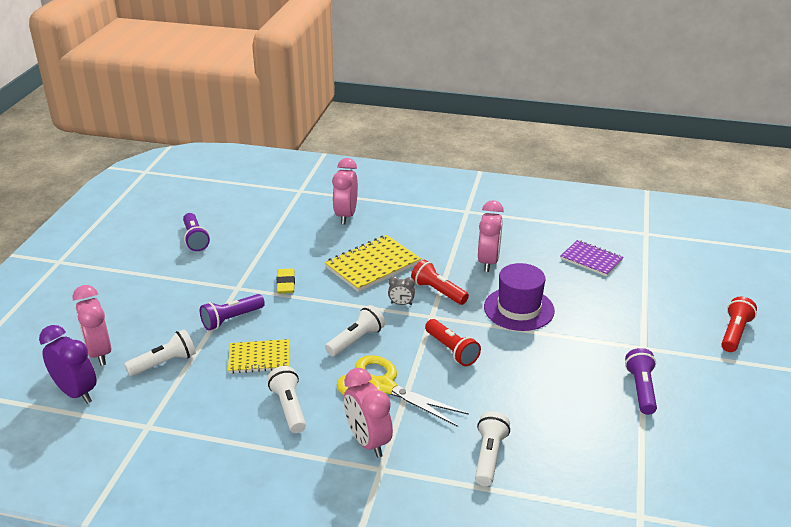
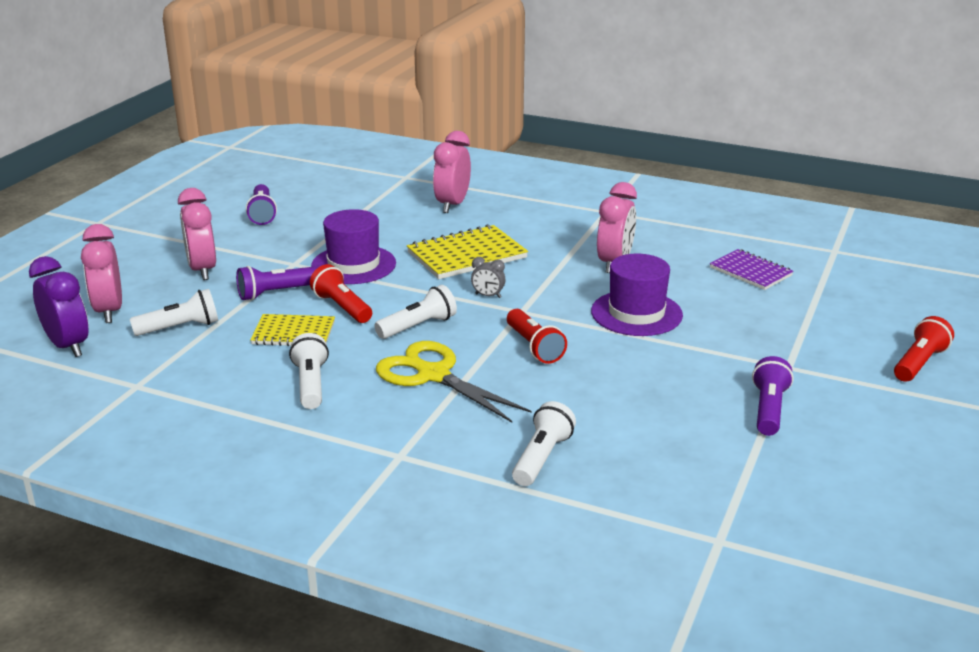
camera: 10 degrees right, 5 degrees down
(286, 284) = (353, 265): yellow eraser -> purple hat
(368, 441) = (394, 427): pink clock -> pink clock (202, 270)
(438, 291) = (539, 287): red flashlight -> red flashlight (342, 307)

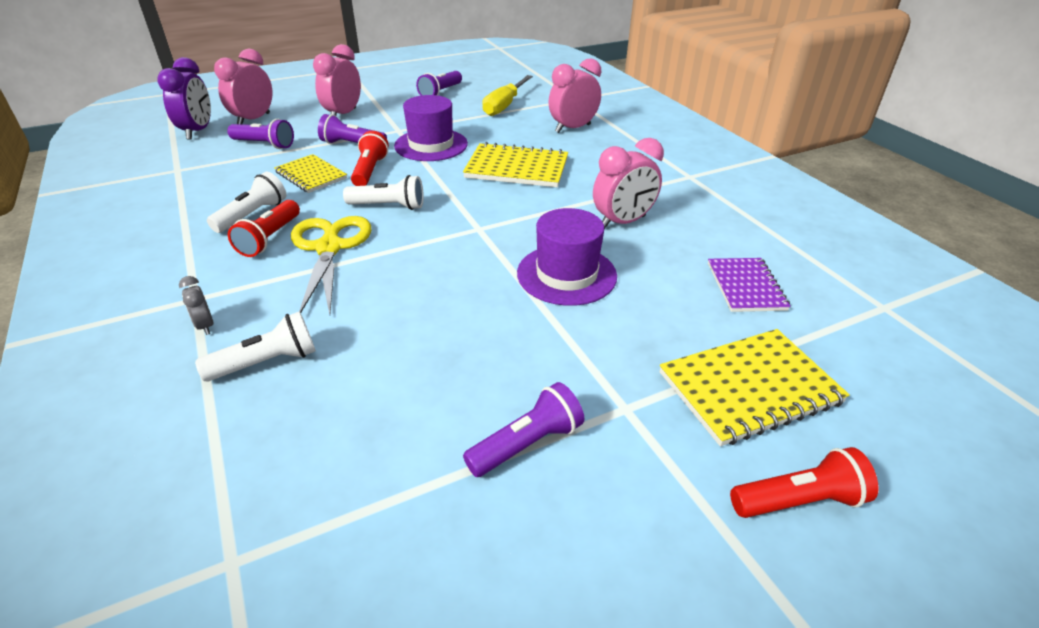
camera: 40 degrees right, 10 degrees up
(180, 328) = (264, 144): white flashlight -> purple flashlight
(353, 205) = (504, 106): none -> yellow screwdriver
(488, 296) = (476, 205): grey clock -> grey clock (205, 326)
(534, 347) = (435, 262): red flashlight -> red flashlight (270, 238)
(830, 325) = (749, 388): none -> yellow notebook

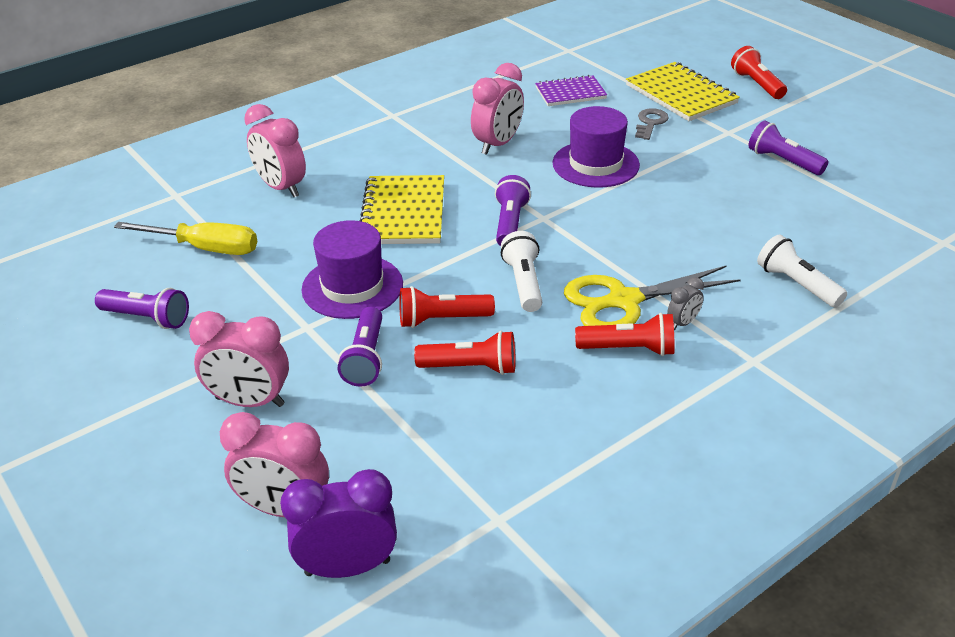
camera: 100 degrees left, 0 degrees up
(205, 326) = (782, 336): grey clock -> grey clock (683, 323)
(252, 215) = (588, 382): white flashlight -> none
(264, 144) = (384, 453): purple flashlight -> purple flashlight (510, 223)
(311, 175) = (471, 367): yellow notebook -> red flashlight
(622, 222) = (498, 144): pink clock -> pink clock turned 75 degrees clockwise
(660, 336) = (650, 123): none -> grey key

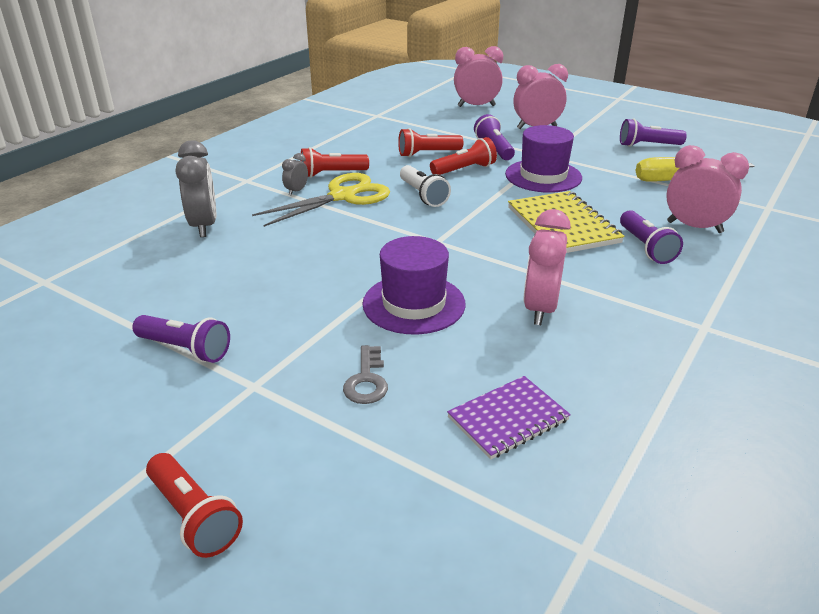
camera: 160 degrees right, 5 degrees down
(348, 567) = (433, 99): purple clock -> none
(510, 223) = (463, 232): purple flashlight -> purple flashlight (646, 247)
(681, 94) = (331, 455): yellow notebook -> none
(796, 284) = (204, 226): white flashlight -> grey clock

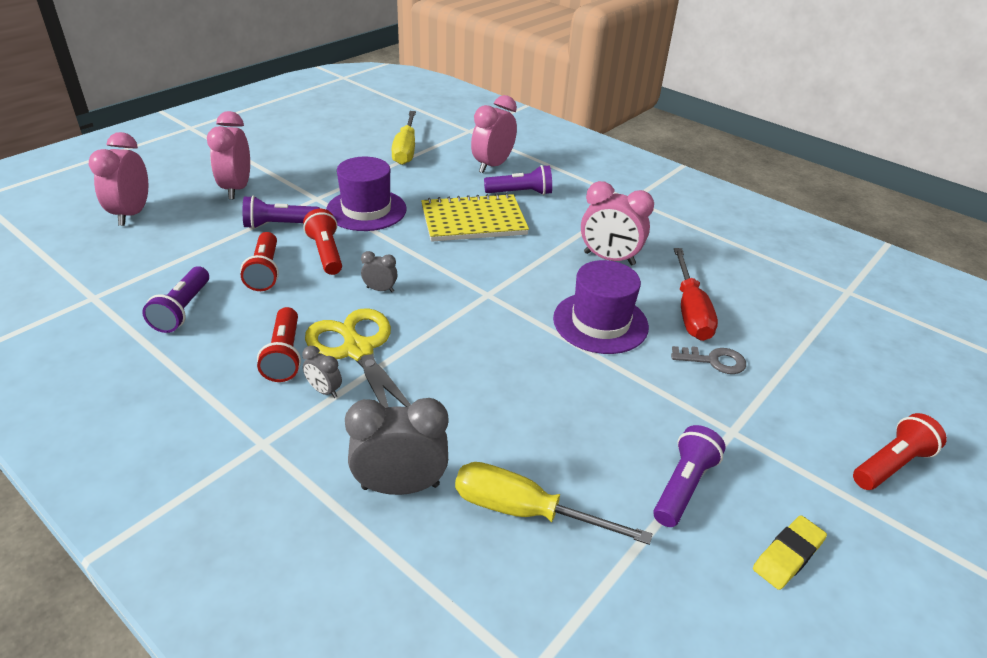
camera: 85 degrees left, 5 degrees up
(93, 407) = (787, 555): none -> yellow eraser
(172, 273) = (525, 511): none -> yellow screwdriver
(423, 195) = (380, 289): white flashlight -> grey clock
(458, 367) = (690, 311): none -> red screwdriver
(508, 419) = (745, 298): purple notebook -> none
(648, 145) = (325, 144): purple flashlight -> purple flashlight (183, 310)

